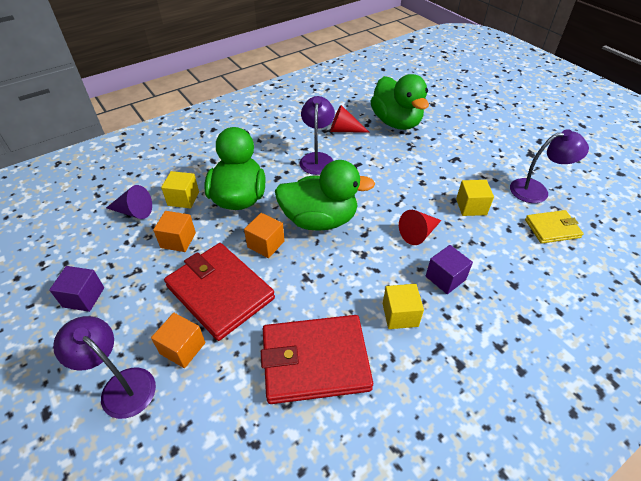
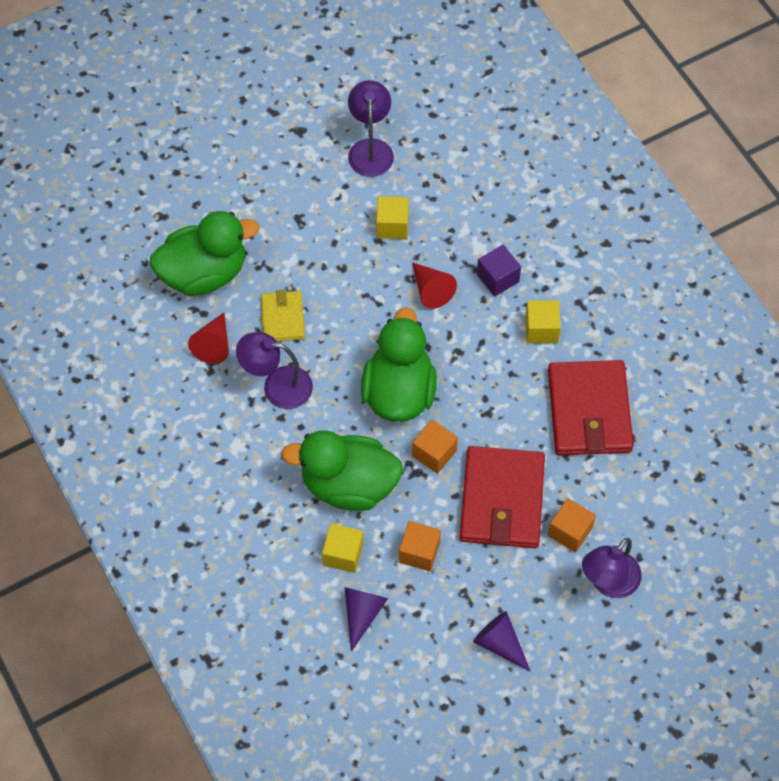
camera: 85 degrees left, 15 degrees up
(83, 297) = (499, 643): purple cube -> purple cone
(220, 292) = (502, 500): red wallet -> red wallet turned 45 degrees counterclockwise
(552, 228) = (435, 156): yellow wallet -> yellow wallet (282, 318)

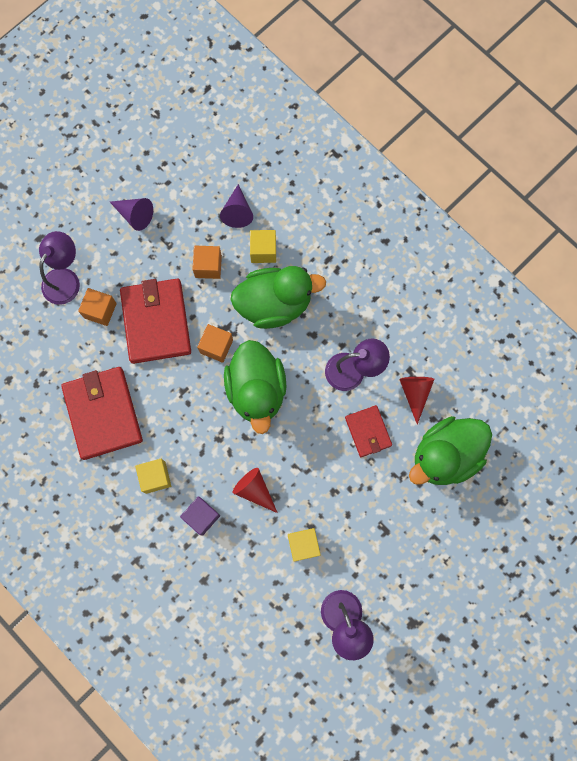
camera: 165 degrees right, 15 degrees up
(282, 318) = (368, 431): yellow wallet -> red wallet

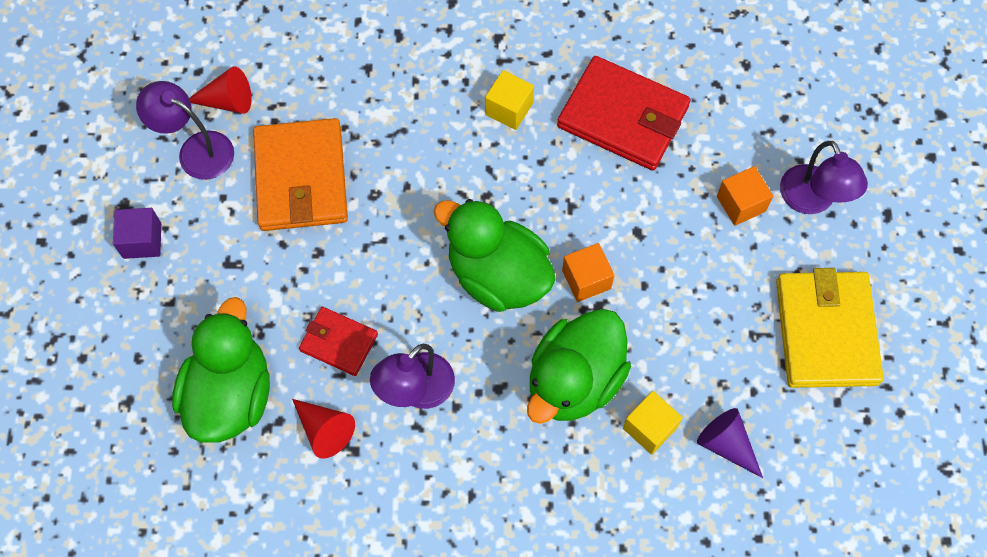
camera: 135 degrees right, 10 degrees down
(135, 215) = (826, 331): purple cone -> yellow wallet
(156, 322) = (674, 245): red wallet -> none
(201, 516) = (427, 116): purple cube -> purple cube (142, 240)
(208, 266) = (688, 353): orange cube -> none
(254, 490) = (401, 183): red cone -> red cone (227, 101)
(303, 545) = (301, 178): yellow cube -> orange wallet

